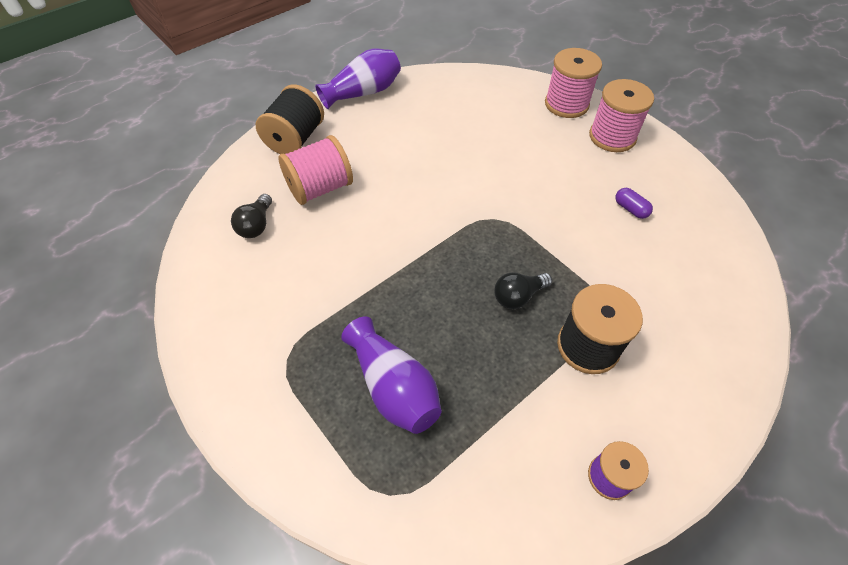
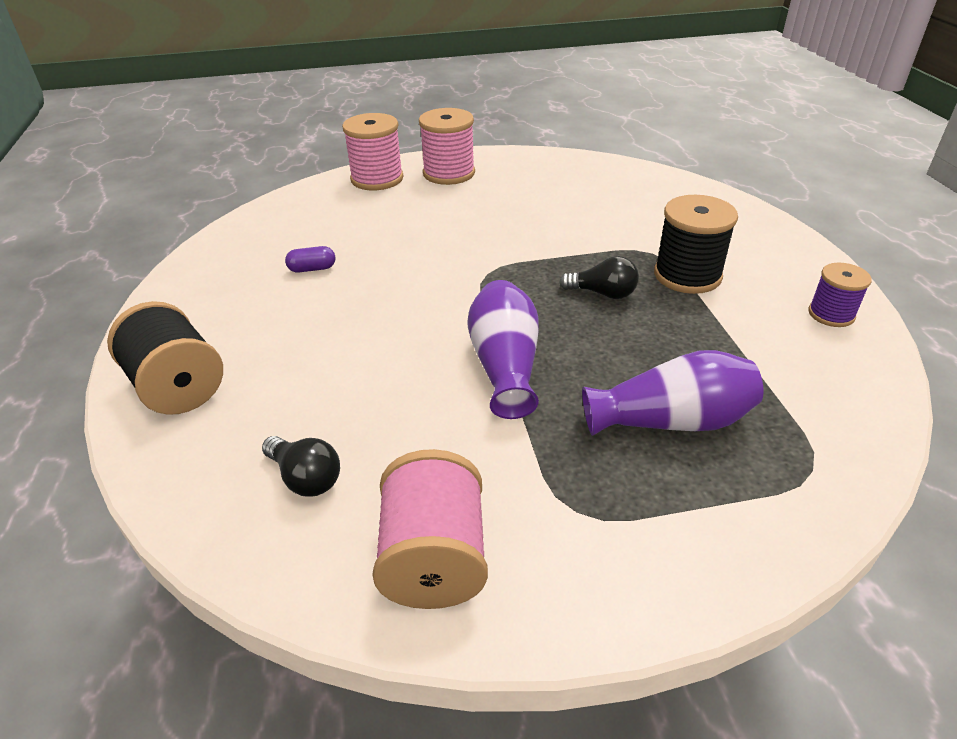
camera: 60 degrees left, 15 degrees down
(320, 188) = (303, 390): pink spool -> pink spool (434, 559)
(363, 93) = (172, 298): purple vase -> purple vase (505, 365)
(518, 296) = (603, 293): black light bulb -> black light bulb turned 75 degrees counterclockwise
(630, 209) = (546, 197): purple capsule -> purple capsule (312, 269)

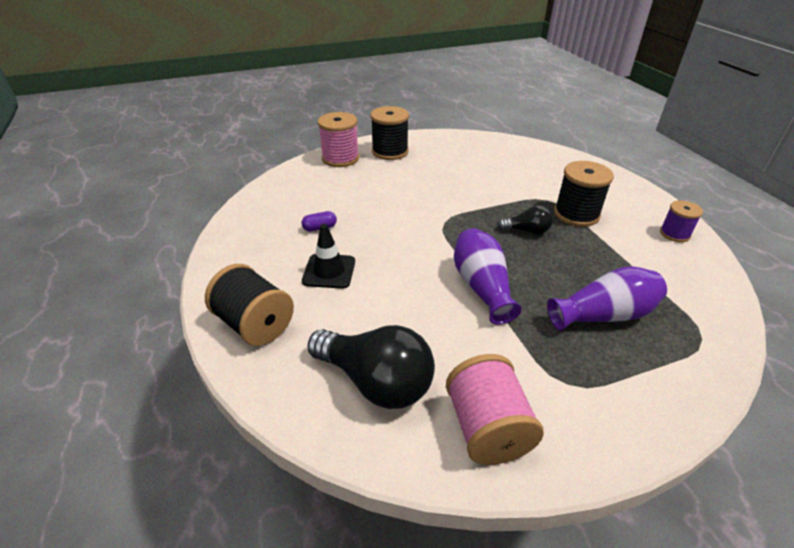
camera: 10 degrees left, 0 degrees up
(301, 327) = (329, 271): none -> black traffic cone
(305, 478) = (376, 381): black light bulb -> black light bulb, size x1.92
(449, 173) = (390, 151): pink spool -> black spool

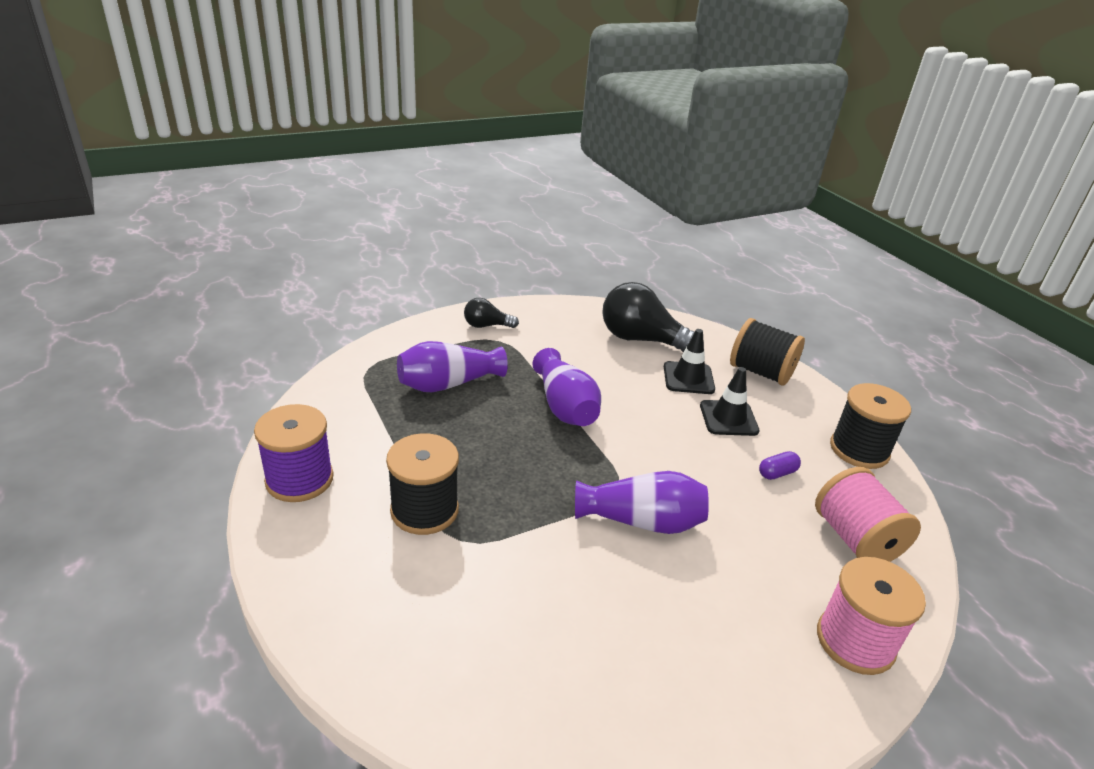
camera: 170 degrees right, 5 degrees down
(344, 317) = (688, 378): none -> black traffic cone
(390, 151) = (770, 675): black spool -> black spool (859, 450)
(432, 204) = (642, 521): none -> purple vase
(487, 428) = (560, 320): pink spool -> pink spool (855, 539)
(527, 231) = (505, 477): black light bulb -> black light bulb (486, 325)
(674, 234) = (299, 479): purple spool -> purple spool, size x1.65

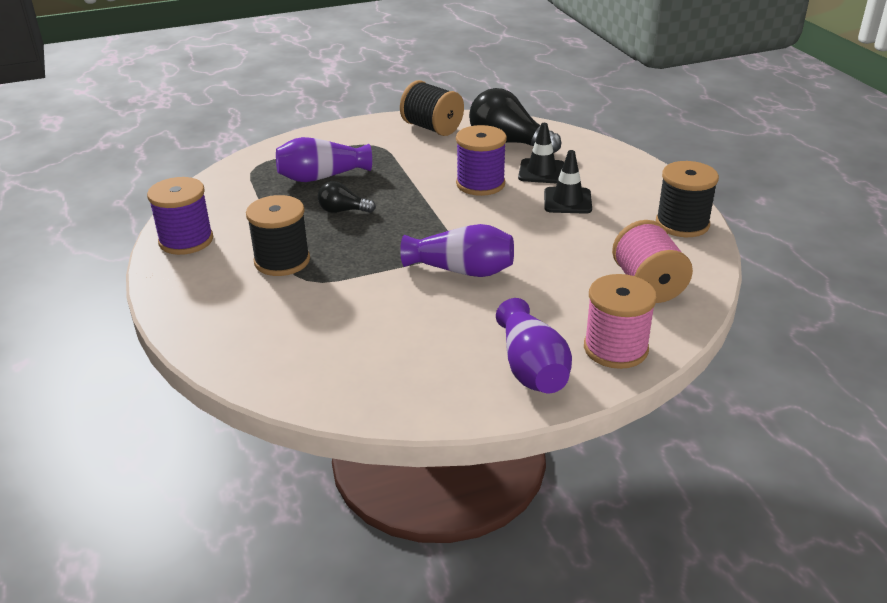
camera: 10 degrees right, 0 degrees up
(486, 325) = (367, 134): black light bulb -> black light bulb (343, 211)
(565, 406) = (420, 192): purple vase -> purple vase (531, 368)
(628, 394) = (480, 184): none -> purple spool
(761, 372) = (613, 167): black spool -> black spool (432, 128)
(777, 473) = (596, 240): purple capsule -> none

